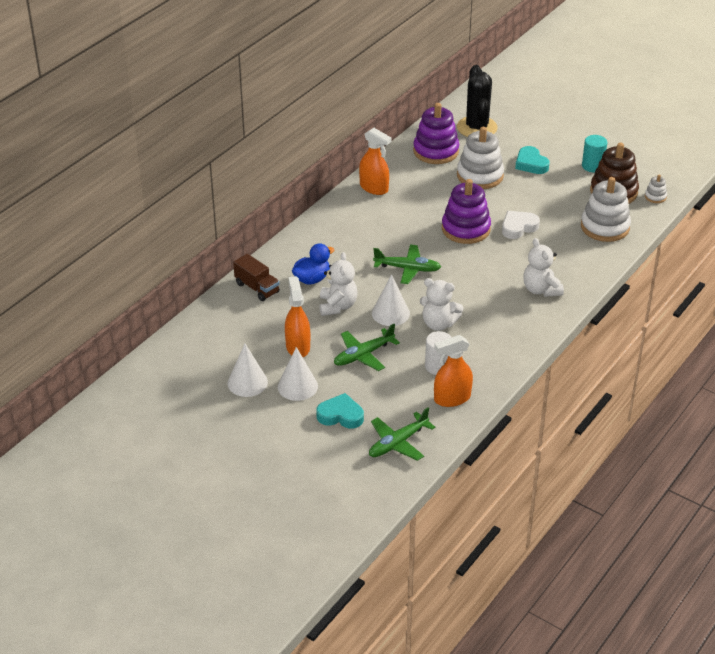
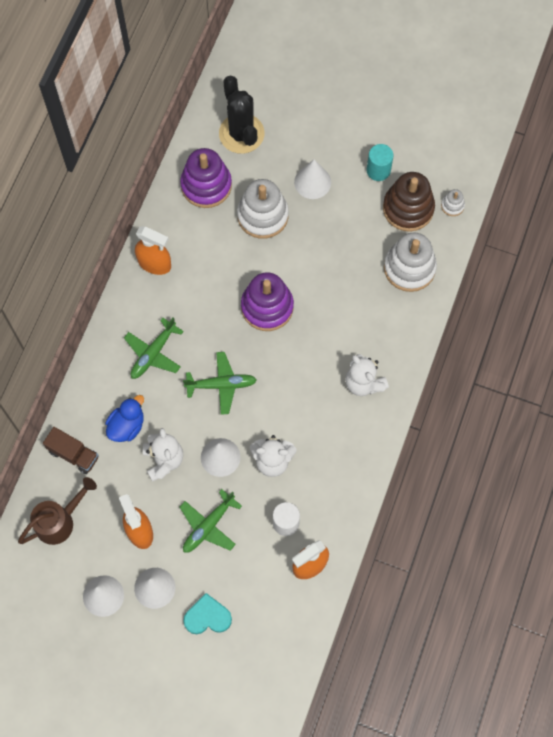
camera: 15 degrees left, 30 degrees up
(227, 327) = (59, 521): none -> brown watering can
(398, 443) = (272, 639): green plane -> green plane (153, 353)
(518, 227) = (321, 290): white heart -> none
(531, 164) = (312, 182): turquoise heart -> white cone

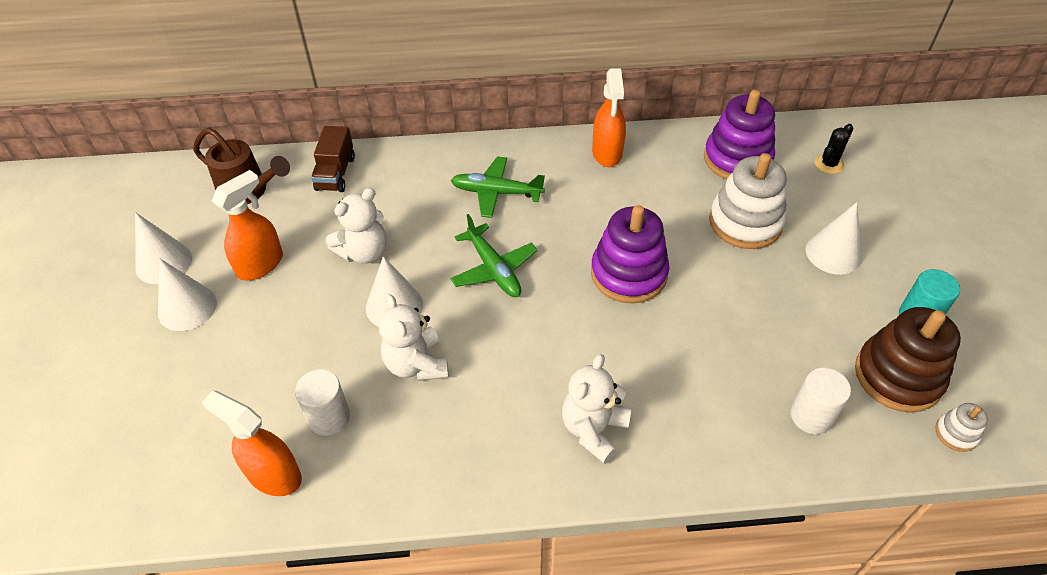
camera: 65 degrees right, 20 degrees down
(127, 426) = (392, 204): blue duck -> none
(207, 617) = (159, 379): turquoise heart -> none
(208, 525) = (292, 330): green plane -> none
(241, 133) = (829, 164): black cactus -> black cactus, size x0.47
(409, 268) = (811, 416): white stacking toy -> white cylinder

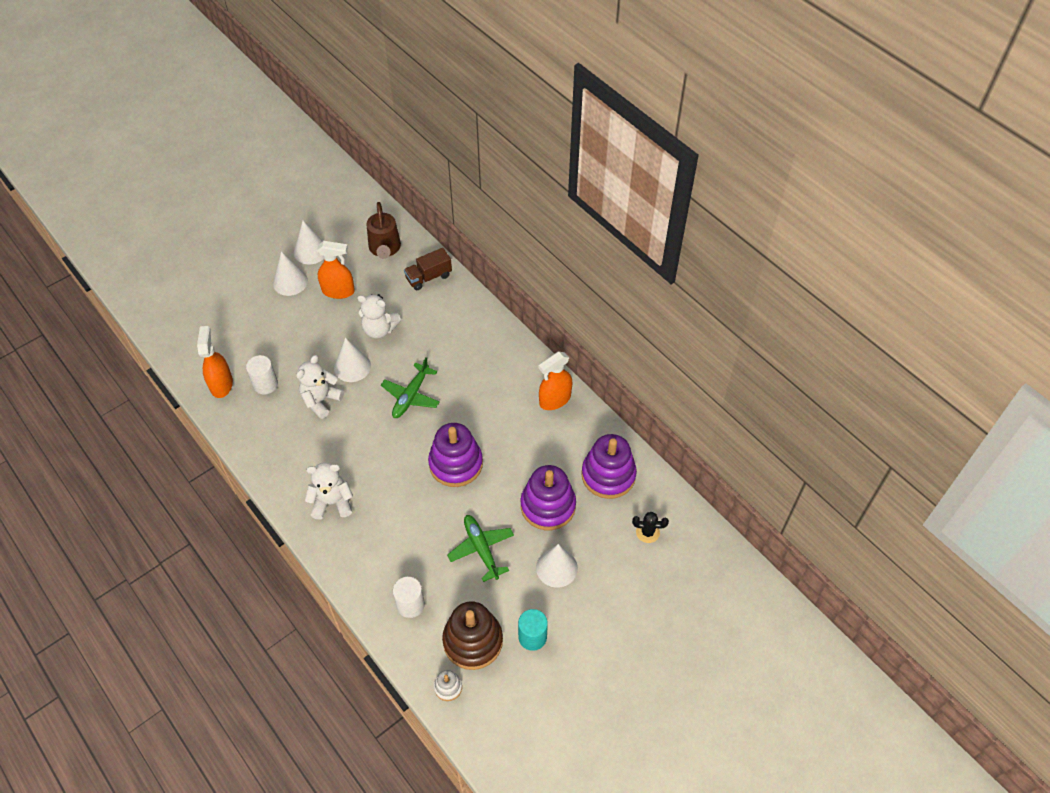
camera: 55 degrees right, 5 degrees up
(497, 193) = (473, 362): green plane -> green plane (481, 549)
(745, 222) = (548, 506): white stacking toy -> purple stacking toy

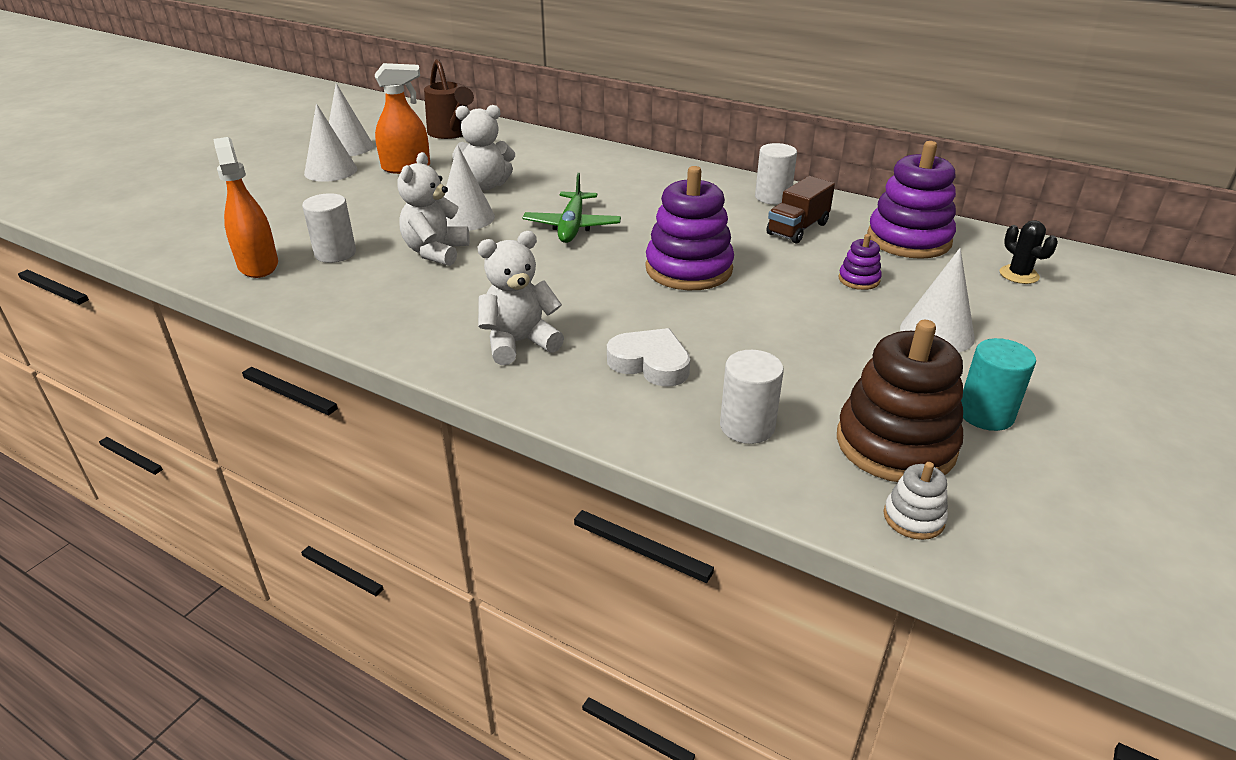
camera: 20 degrees left, 20 degrees down
(390, 541) = (650, 363): none -> white heart
(428, 277) = (525, 142): brown truck -> brown truck (797, 229)
(481, 549) = (805, 339): green plane -> none
(548, 506) = (859, 280): purple stacking toy -> purple stacking toy, size x0.46
(554, 399) = (772, 197): orange spray bottle -> white cylinder
(647, 532) = (1019, 275): black cactus -> black cactus turned 75 degrees clockwise

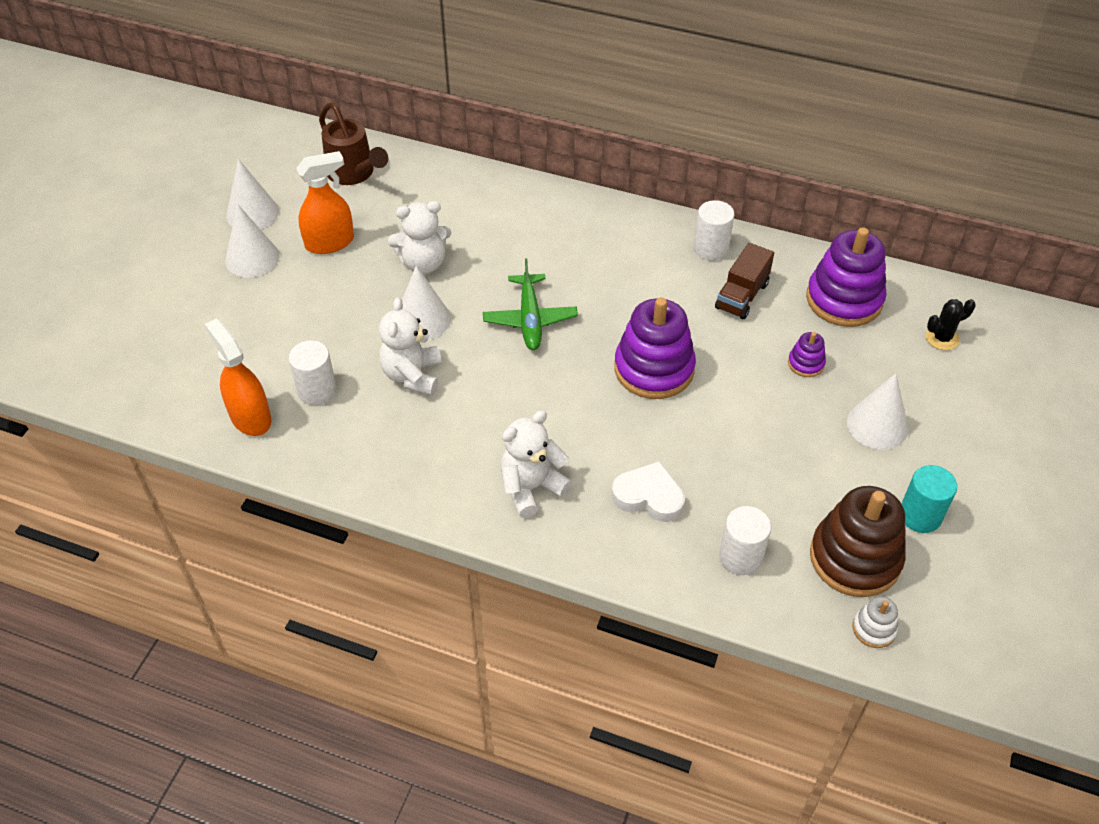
camera: 10 degrees left, 15 degrees up
(1019, 275) = (942, 338): black cactus -> black cactus turned 75 degrees counterclockwise

